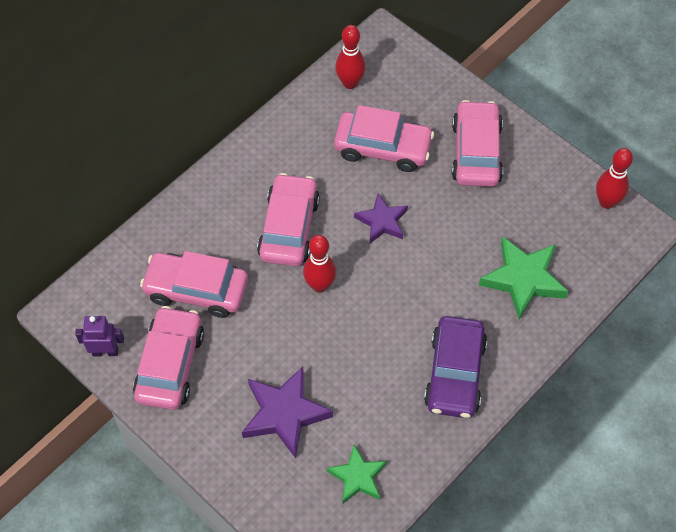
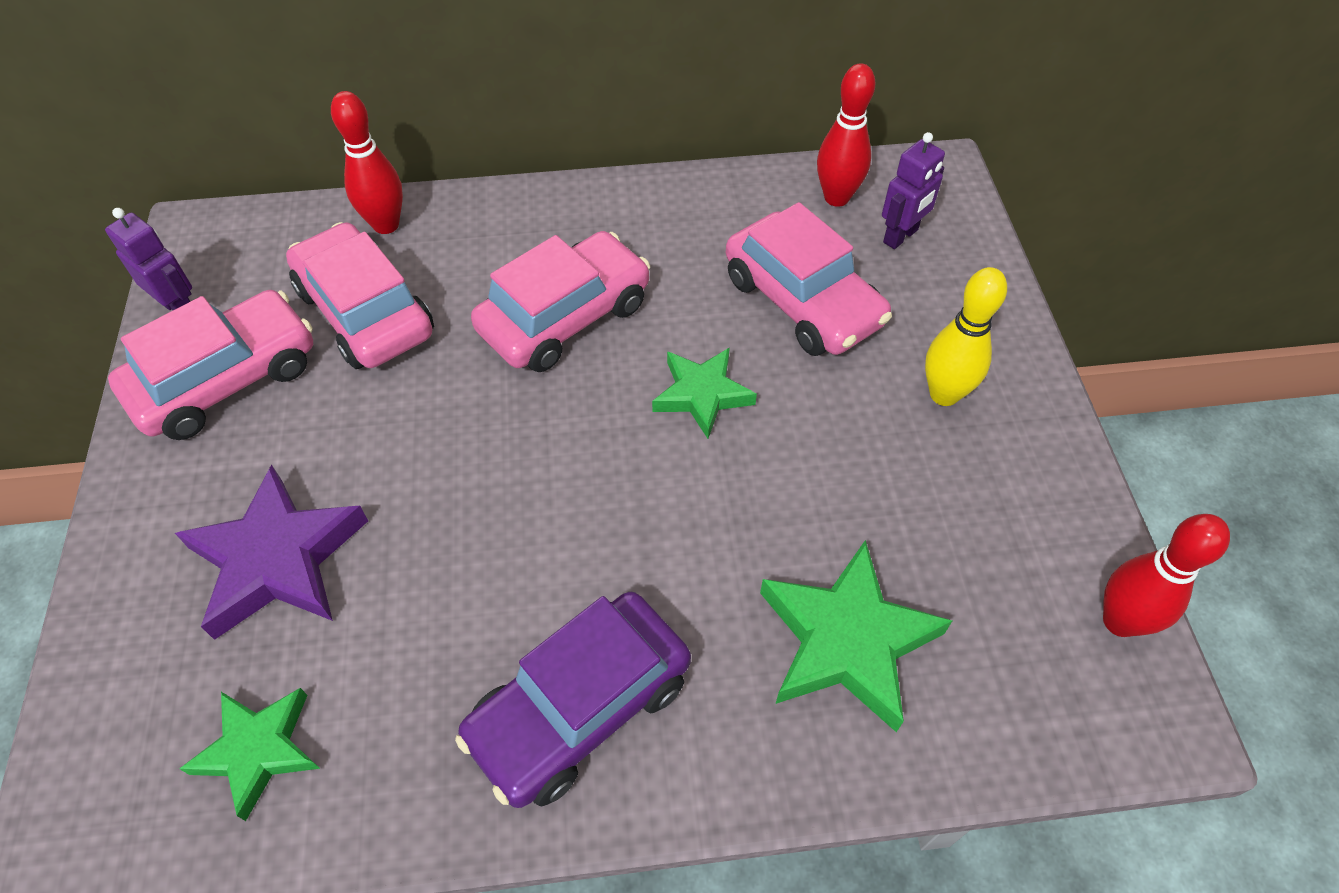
camera: 40 degrees right, 5 degrees down
(320, 285) = (523, 419): red bowling pin -> red bowling pin (386, 225)
(382, 221) = (702, 394): purple star -> green star
(395, 85) = (901, 236): none -> purple robot
(476, 152) = (944, 394): pink car -> yellow bowling pin

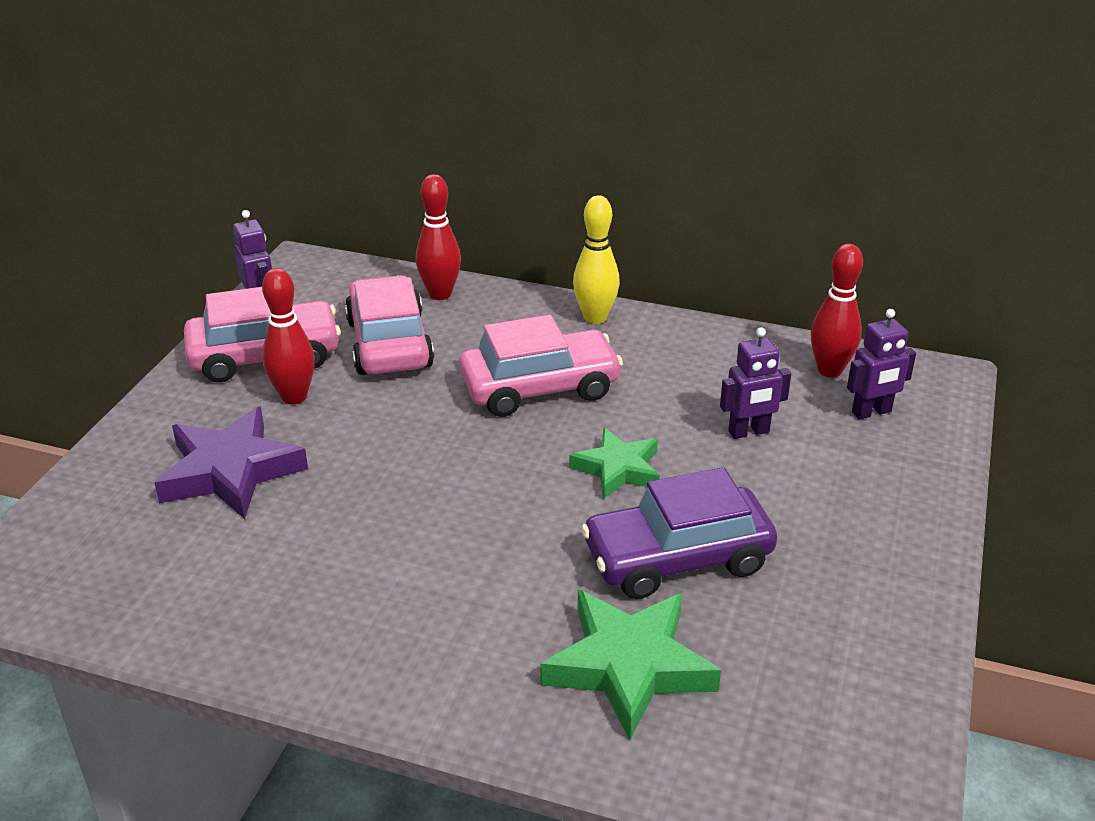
camera: 25 degrees right, 20 degrees down
(258, 750) = (146, 575): green star -> none
(580, 708) = (386, 632): purple car -> purple car (677, 558)
(803, 301) = (749, 432): pink car -> purple robot
(944, 394) = (834, 531): yellow bowling pin -> yellow bowling pin (595, 317)
(1120, 621) = (891, 740): red bowling pin -> red bowling pin (294, 397)

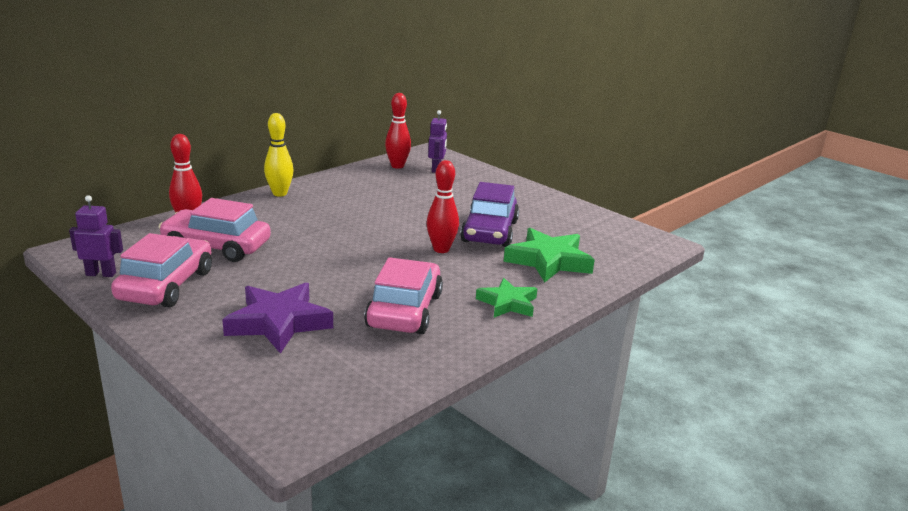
camera: 65 degrees left, 10 degrees down
(294, 397) = (228, 286): red bowling pin -> red bowling pin (441, 249)
(539, 388) = (322, 222): pink car -> pink car (404, 310)
(618, 469) = (412, 225): green star -> green star (507, 303)
(749, 432) = (420, 193): purple robot -> none

